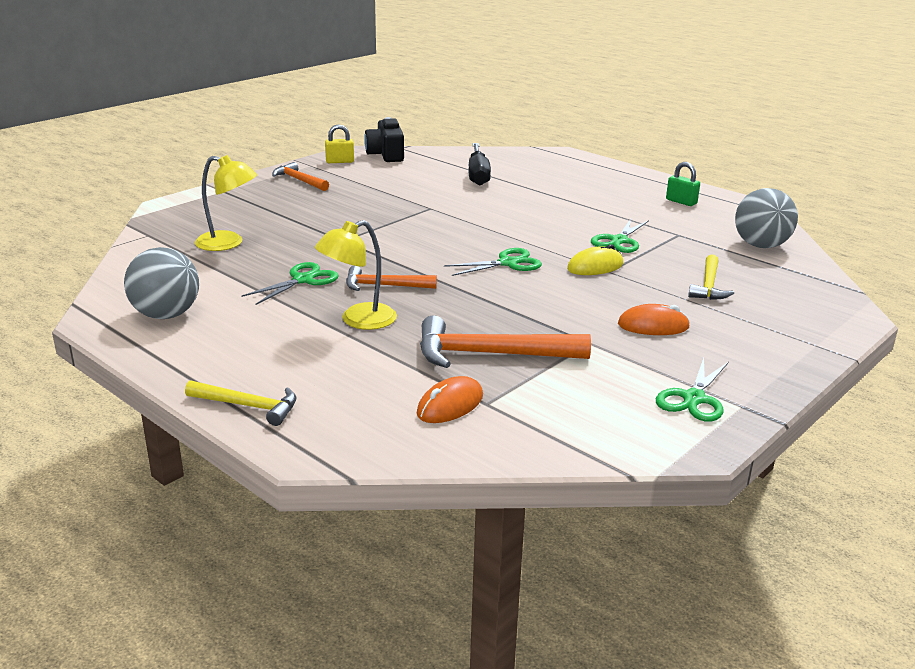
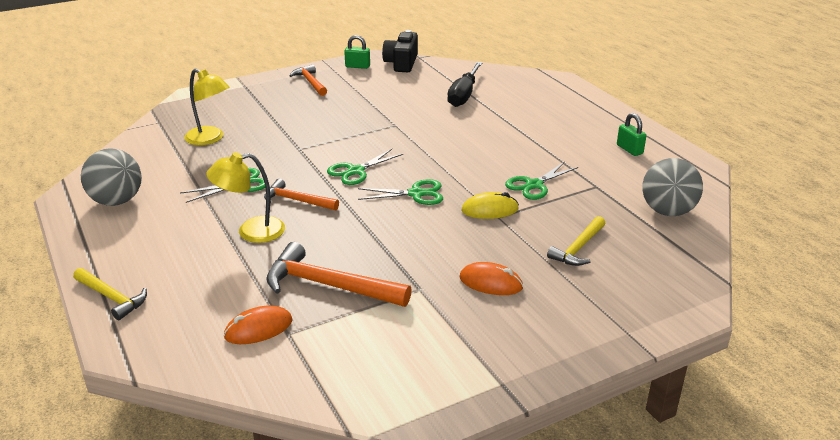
camera: 20 degrees right, 5 degrees up
(340, 161) = (357, 66): yellow padlock -> green padlock
(694, 399) = (464, 367): green scissors -> green scissors (356, 171)

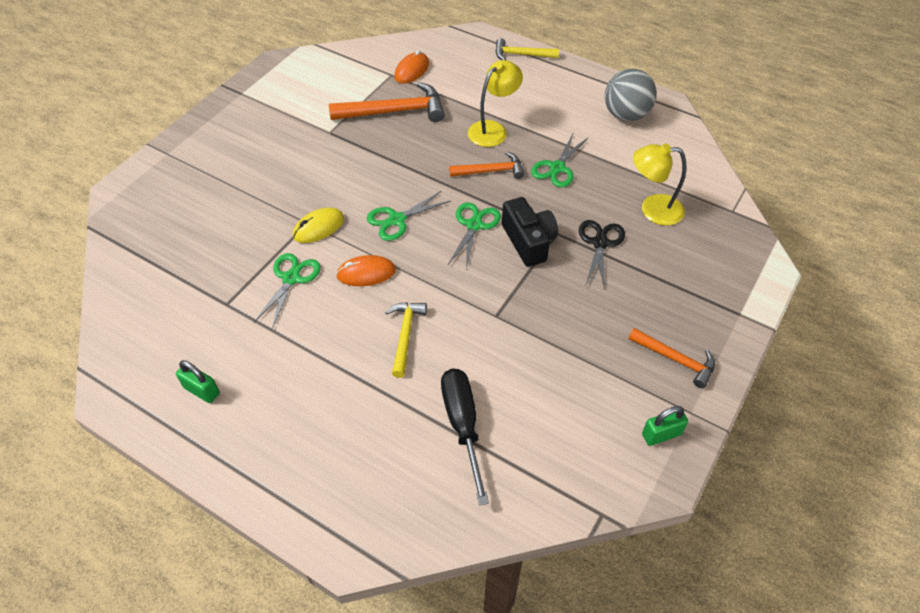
camera: 150 degrees right, 20 degrees up
(276, 135) = (600, 243): none -> black scissors
(401, 63) = (611, 478): black camera -> black camera (528, 241)
(490, 282) = (281, 156): orange mouse -> orange mouse (366, 273)
(578, 248) = (223, 214): yellow hammer -> yellow hammer (405, 335)
(667, 211) = (146, 295): grey ball -> none

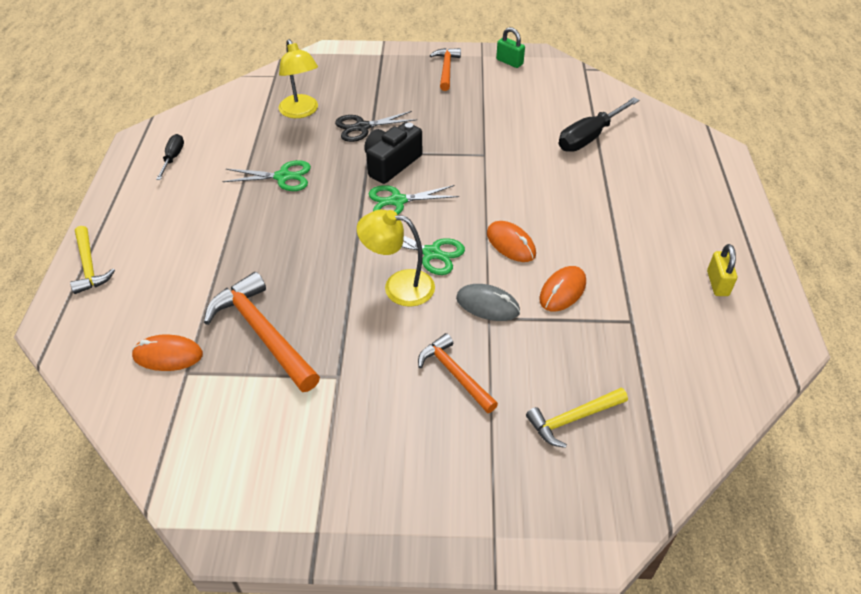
camera: 120 degrees left, 5 degrees down
(202, 391) = (717, 283): green padlock -> yellow padlock
(291, 278) = (562, 291): green scissors -> orange mouse
(318, 227) = (487, 305): yellow mouse -> grey mouse
(405, 335) = (549, 193): yellow hammer -> yellow hammer (573, 419)
(491, 171) = (316, 217): orange hammer -> orange hammer (455, 374)
(493, 129) = (249, 239): yellow lamp -> yellow lamp (398, 286)
(626, 115) = (173, 158): grey ball -> black screwdriver

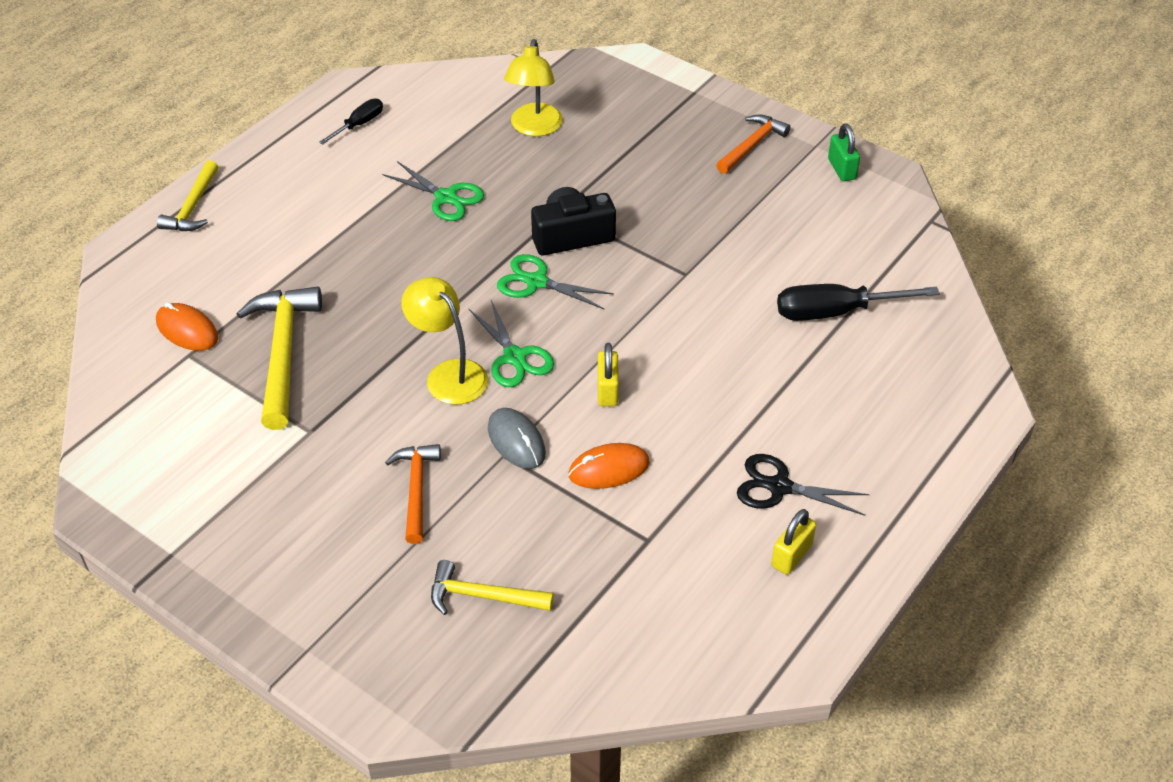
camera: 35 degrees right, 0 degrees up
(262, 333) = (282, 353): orange hammer -> yellow hammer
(362, 127) = (582, 177): black scissors -> black scissors (779, 487)
(511, 244) = (607, 390): orange mouse -> yellow padlock

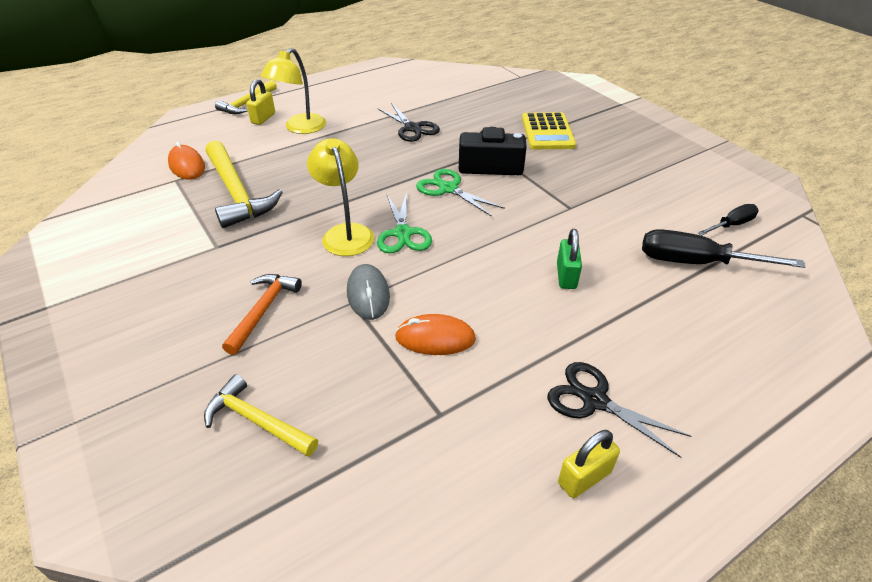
camera: 20 degrees right, 5 degrees down
(282, 353) = (237, 193): yellow hammer -> yellow hammer turned 135 degrees clockwise
(359, 125) = (380, 83): black screwdriver -> black screwdriver (731, 225)
(446, 197) = (412, 128): green scissors -> black scissors
(534, 128) = (495, 103): yellow lamp -> yellow lamp (300, 128)
(607, 390) = (466, 275): yellow padlock -> yellow padlock (263, 118)
(619, 163) = (547, 132): none -> yellow calculator
(752, 145) = (655, 139): orange hammer -> none
(841, 169) = (727, 166): green padlock -> green padlock (566, 276)

